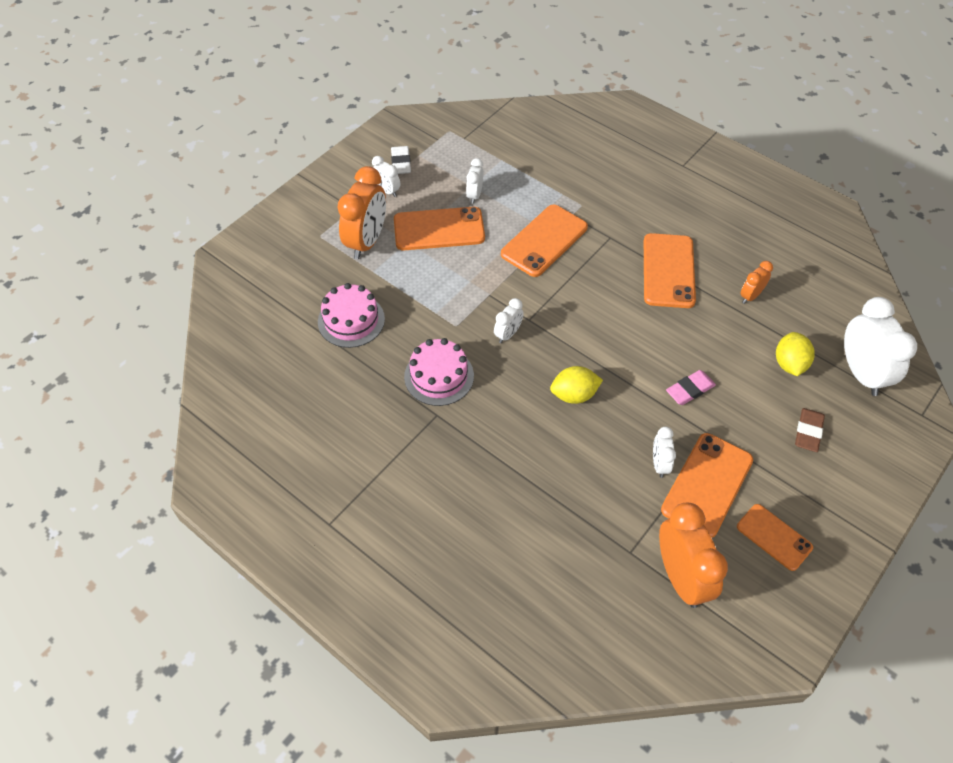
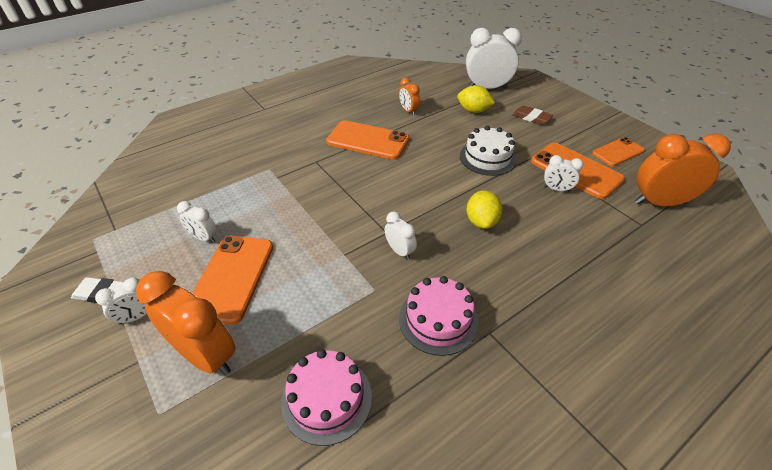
camera: 75 degrees left, 10 degrees down
(544, 241) = (297, 201): orange phone -> none
(690, 390) = (487, 157): pink eraser -> white cake

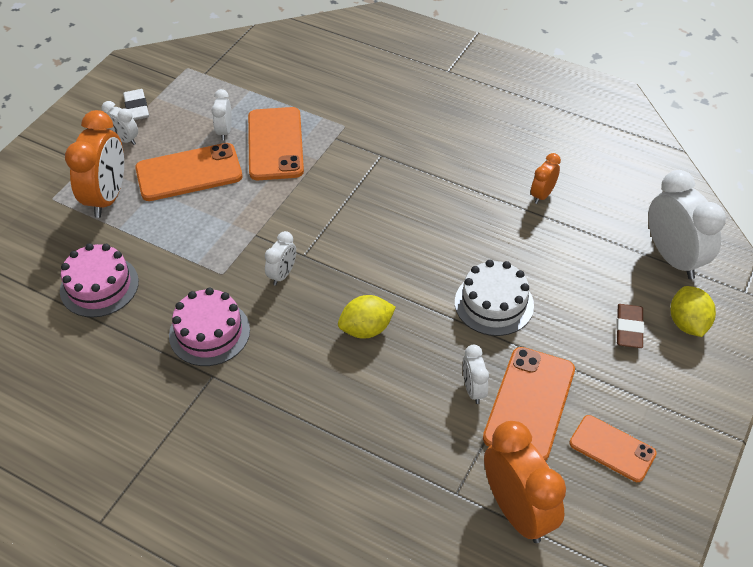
camera: 65 degrees right, 5 degrees up
(368, 140) = (450, 181): orange phone -> orange phone (275, 144)
(473, 111) = (596, 259): yellow lemon -> yellow lemon (687, 323)

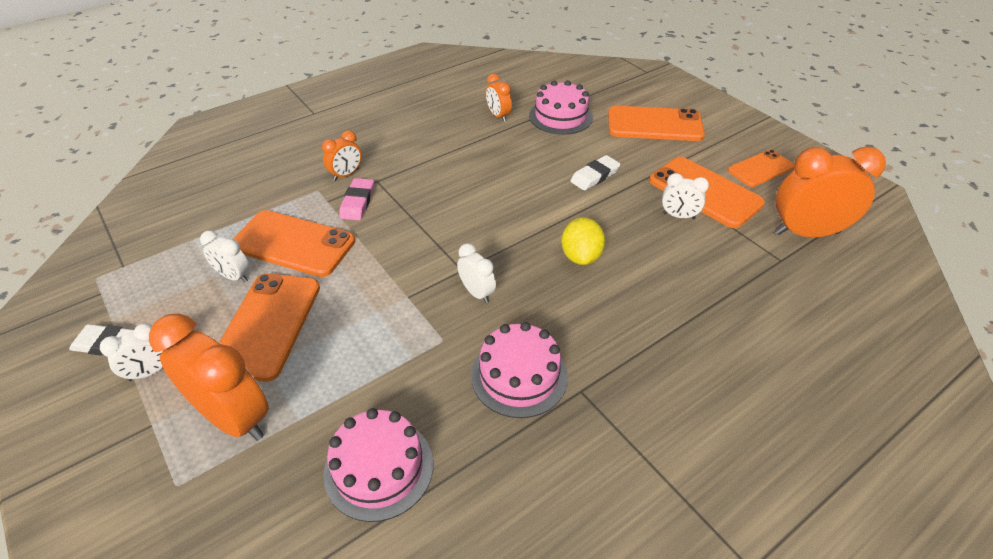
camera: 65 degrees left, 5 degrees down
(345, 156) = (357, 202): none -> pink eraser
(376, 132) = (346, 175): none -> orange clock
(494, 303) = (594, 176): white cake -> white eraser
(580, 243) = (560, 116): none -> pink cake
(629, 328) = (654, 124): brown eraser -> orange phone
(673, 258) = (601, 86): white clock -> none
(687, 323) = (663, 101): yellow lemon -> none

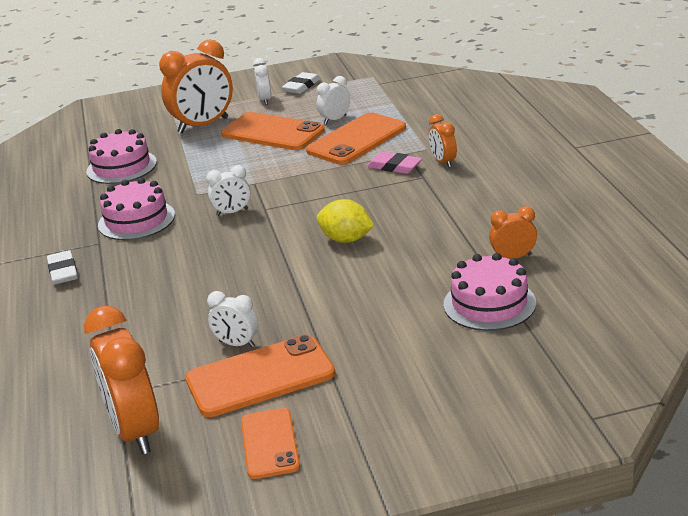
camera: 115 degrees right, 15 degrees down
(581, 256) = (230, 269): yellow lemon -> yellow lemon (346, 239)
(594, 176) = (346, 303): white eraser -> white eraser (63, 271)
(654, 124) = (428, 379): orange phone -> none
(678, 216) = (237, 344): white clock -> white clock turned 105 degrees counterclockwise
(806, 233) = (135, 431): orange clock -> orange clock turned 135 degrees clockwise

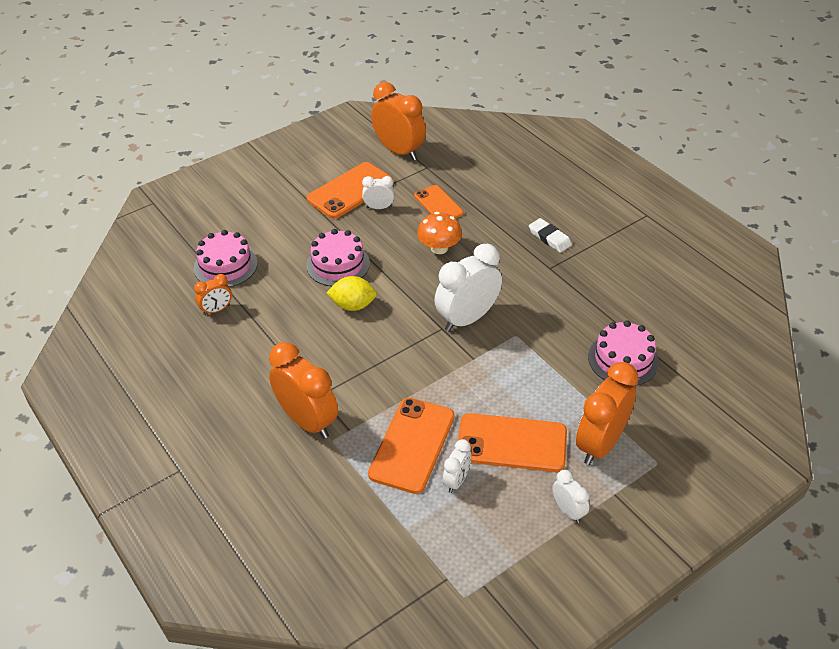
camera: 155 degrees right, 15 degrees up
(136, 220) = (542, 296): pink cake -> pink cake (338, 264)
(201, 281) = (439, 248): none -> orange mushroom
(232, 212) = (467, 319): white clock -> white clock, size x1.98
(270, 443) = (322, 159): orange phone -> orange phone (438, 204)
(301, 86) = (543, 553): white eraser -> none
(394, 166) = (353, 406): pink eraser -> none
(443, 162) = (307, 421): orange clock -> orange clock, size x1.98

